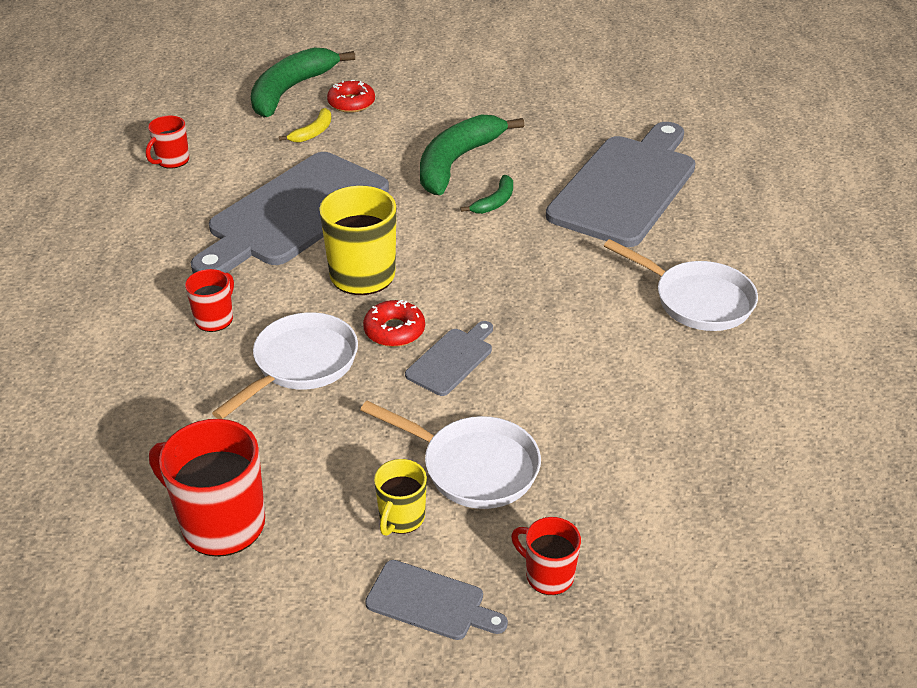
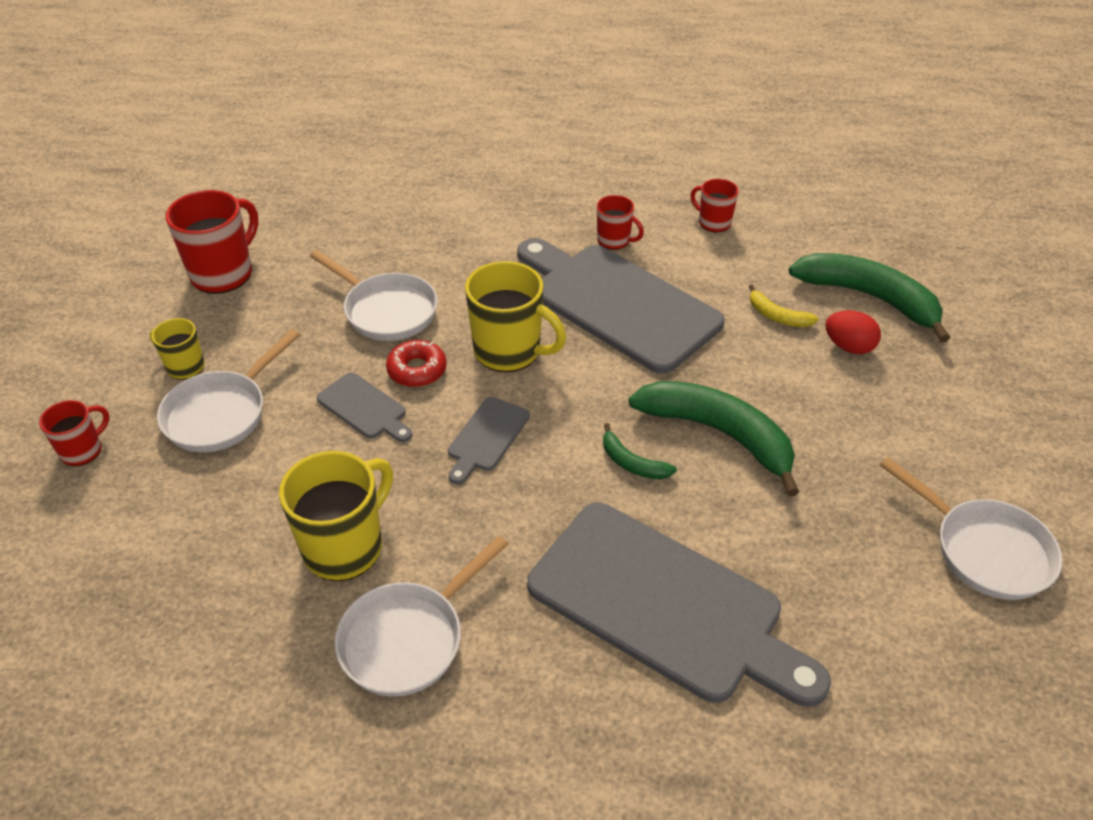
camera: 95 degrees right, 5 degrees up
(215, 319) = (460, 260): red mug -> red mug (614, 241)
(351, 103) = (848, 347): red donut -> red egg
(430, 602) = (95, 379): grey cutting board -> grey cutting board (486, 437)
(543, 69) = (985, 550): none -> white pan
(622, 347) = (345, 547): none -> yellow mug

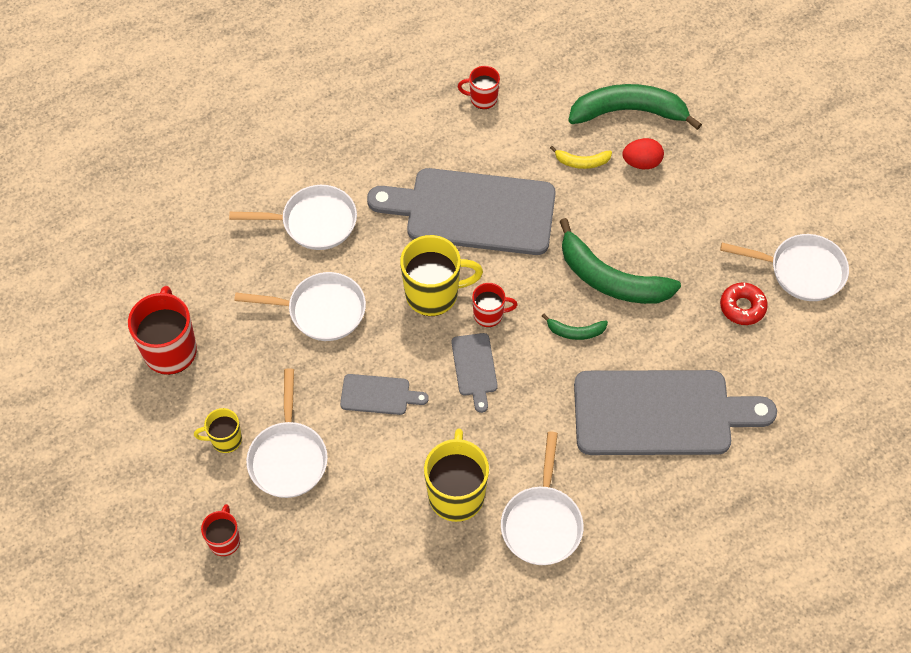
camera: 35 degrees left, 15 degrees up
(417, 370) = (386, 345): red donut -> red donut (742, 307)
(454, 242) = (314, 222): none -> white pan
(614, 241) = (427, 155): red mug -> red mug (489, 315)
(719, 434) = (610, 279): green banana -> green banana turned 150 degrees counterclockwise

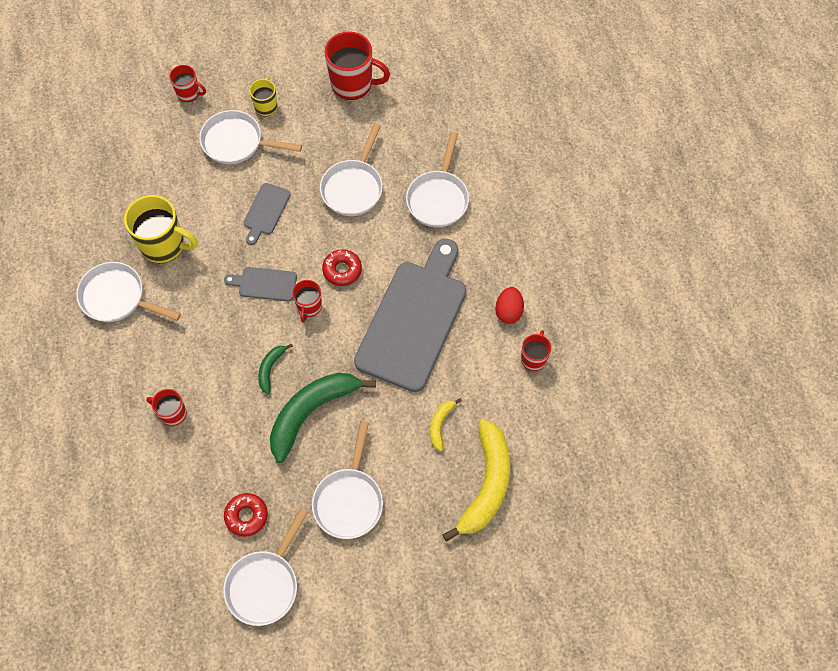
camera: 105 degrees right, 5 degrees up
(433, 294) = (342, 270): yellow mug -> red donut
(628, 112) = (486, 484): green banana -> yellow banana
(641, 162) = (425, 478): red egg -> red egg (508, 311)
(661, 413) = (172, 413): grey cutting board -> red mug
(689, 221) = (349, 500): none -> white pan

